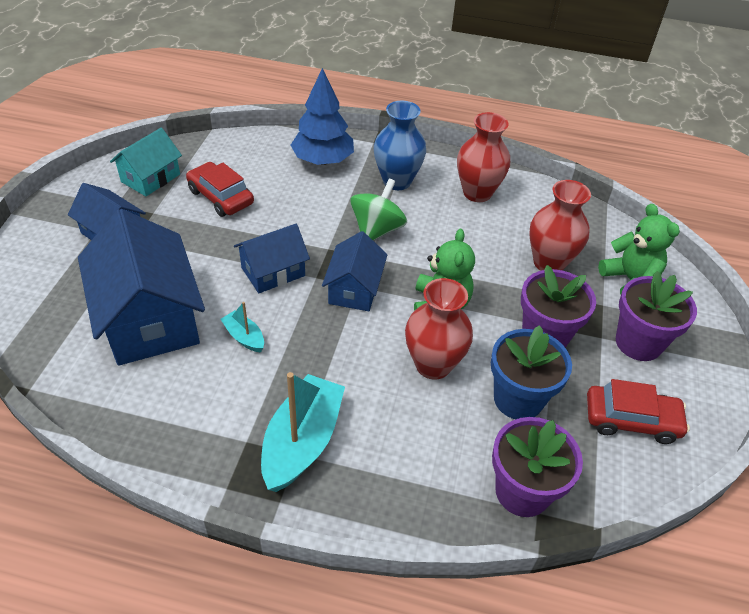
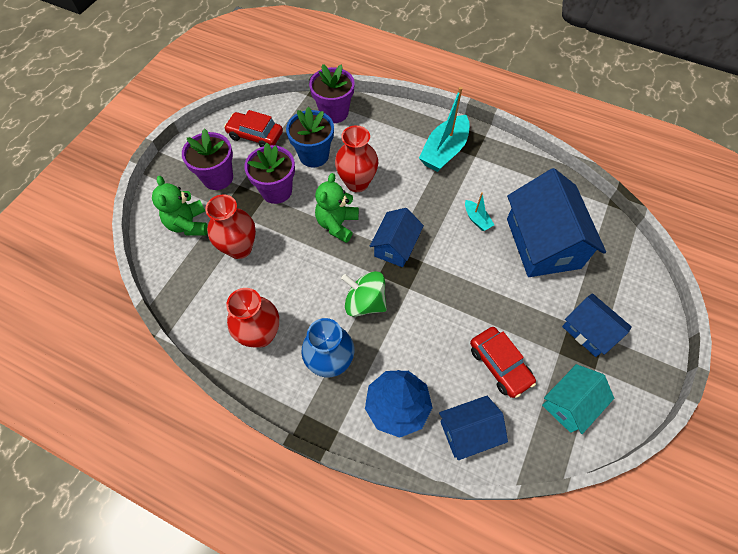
camera: 165 degrees left, 15 degrees up
(273, 272) = (455, 271): blue house -> blue house (468, 431)
(377, 230) = (365, 302): green spinning top -> green spinning top turned 75 degrees clockwise

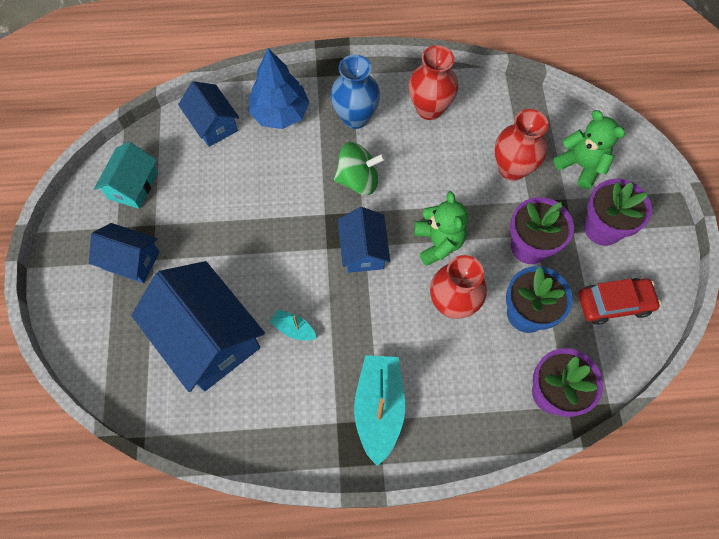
camera: 150 degrees right, 5 degrees up
(468, 431) = (213, 124): blue house -> blue house turned 75 degrees counterclockwise
(499, 365) = (207, 187): red car -> none

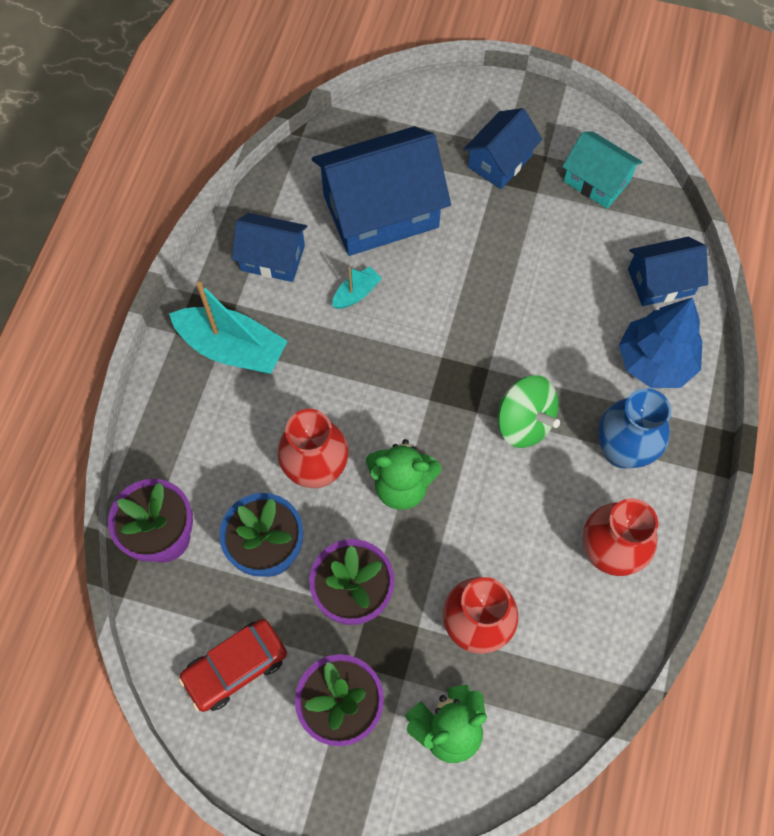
camera: 110 degrees right, 0 degrees up
(358, 180) = (524, 422): green spinning top -> green spinning top turned 60 degrees counterclockwise
(363, 250) = (424, 395): blue house -> blue house (272, 258)
(614, 303) = (235, 667): red car -> red car turned 45 degrees clockwise

